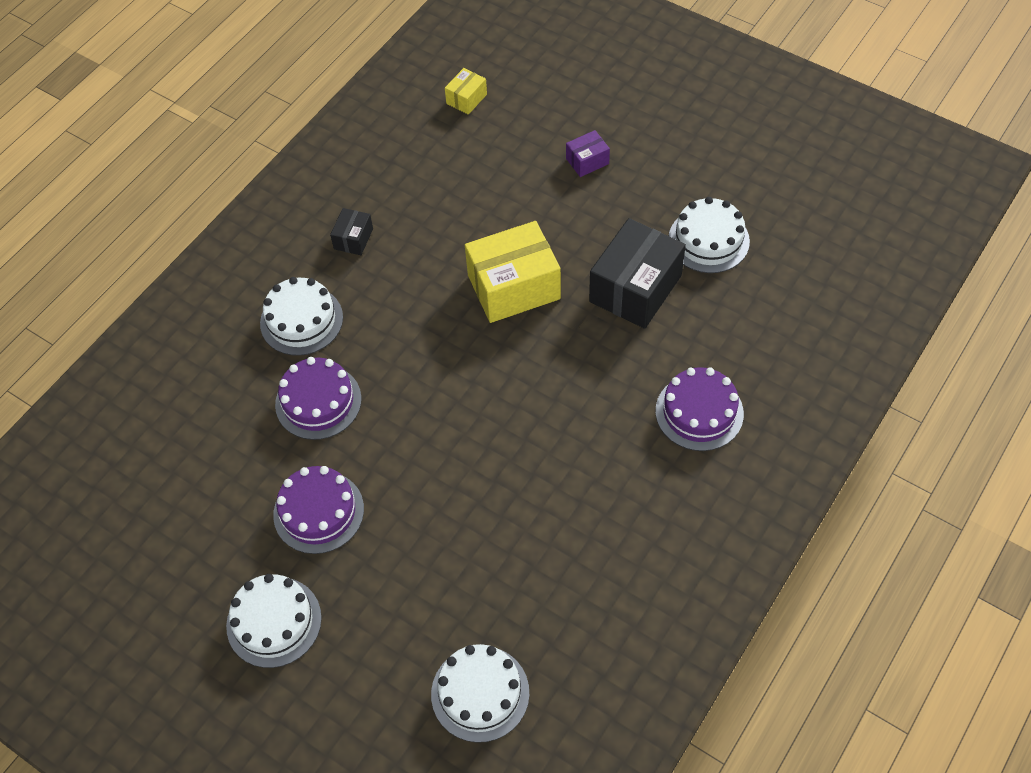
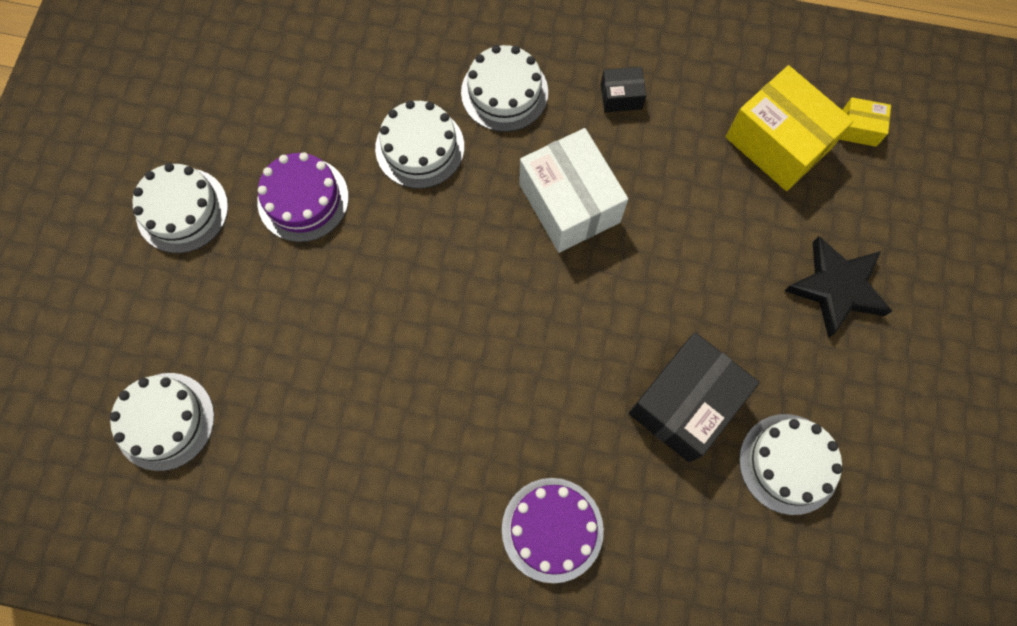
camera: 65 degrees right, 15 degrees up
(318, 401) = (420, 147): purple cake -> white cake
(430, 307) = (569, 203): none -> white box
(513, 287) = (631, 275): yellow box -> yellow box (778, 142)
(587, 161) = (836, 288): purple box -> black star
(635, 288) = (685, 403): black box -> black box turned 60 degrees counterclockwise

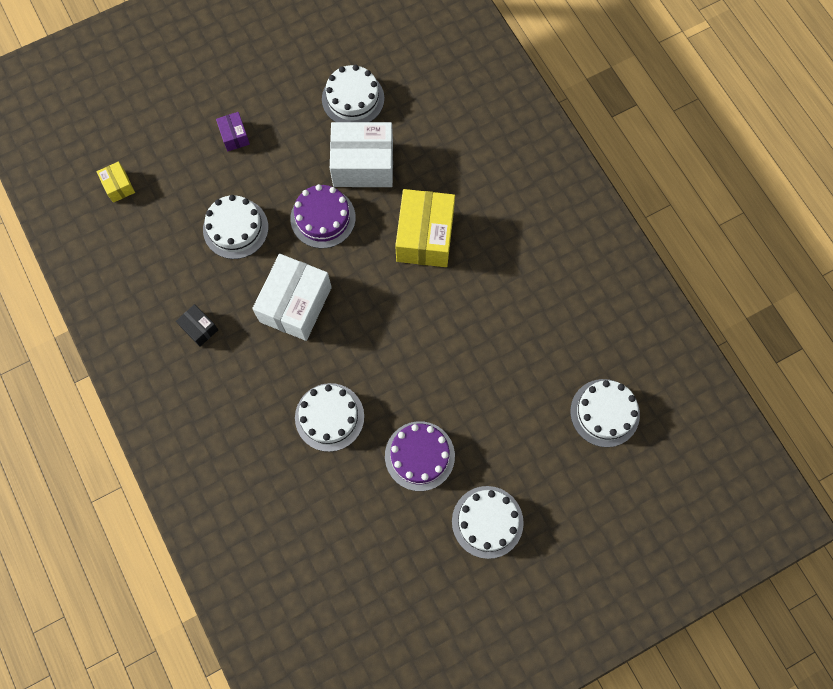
camera: 130 degrees left, 0 degrees up
(504, 92) = (251, 398): white cake -> white cake (235, 228)
(552, 529) = (481, 179): purple cake -> purple cake (323, 218)
(685, 403) = (363, 164): black box -> white box
(778, 142) = (163, 221): yellow box -> yellow box (425, 236)
(836, 288) = (234, 136): black star -> purple box

